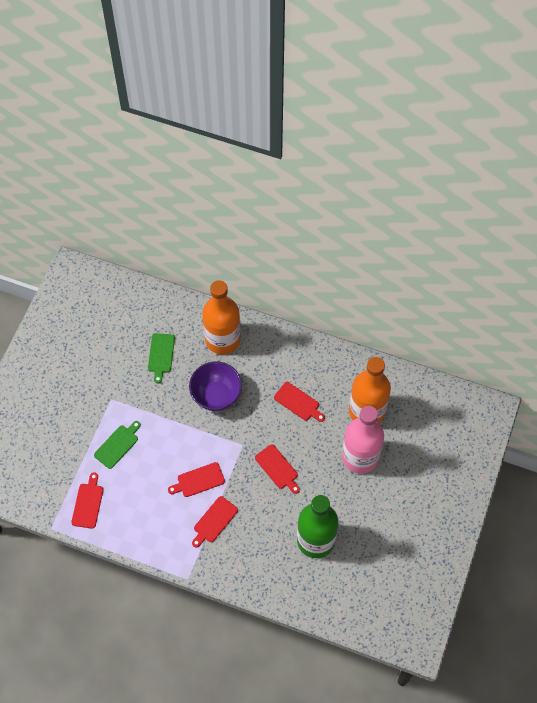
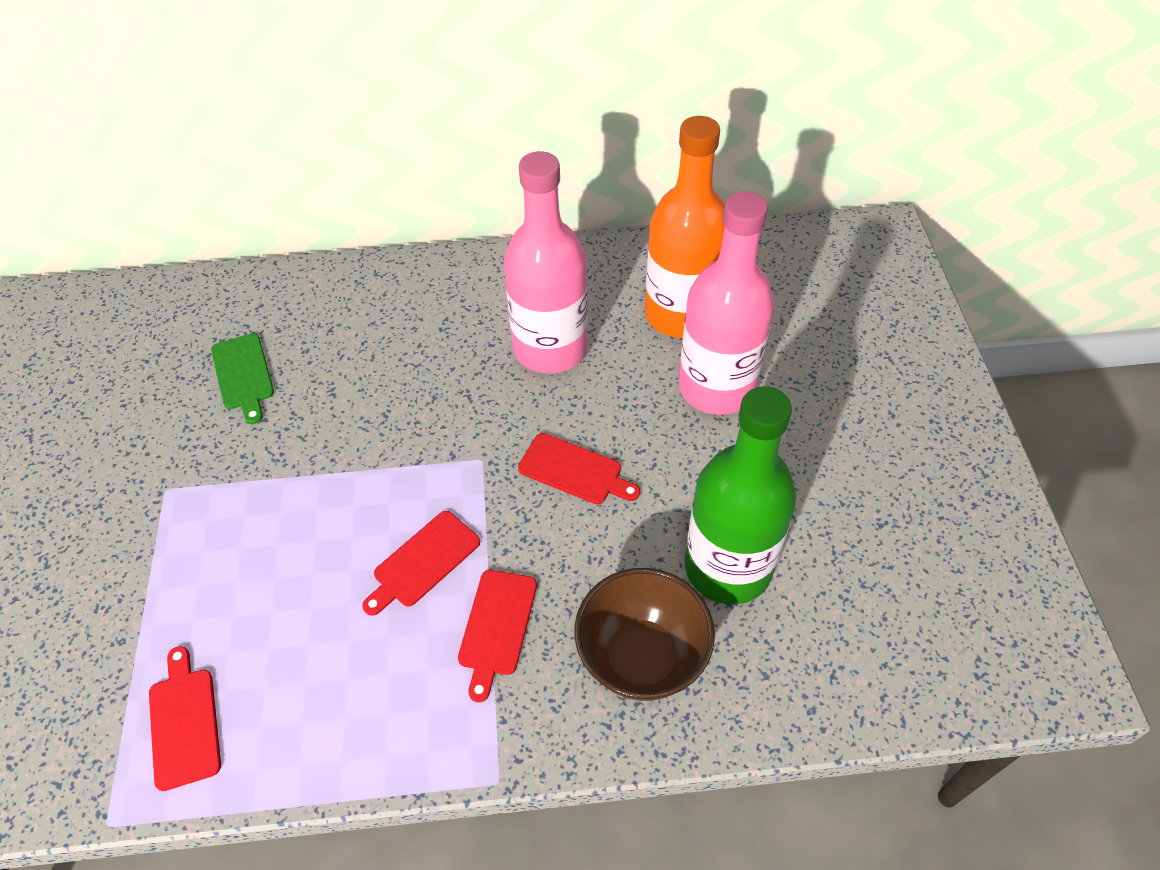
camera: 25 degrees left, 10 degrees down
(117, 445) = (212, 569): green cutting board -> none
(216, 395) = (386, 397): purple bowl -> none
(222, 339) = (355, 307): orange bottle -> none
(262, 559) = (641, 657): none -> brown bowl
(298, 402) = (550, 348): red cutting board -> pink bottle

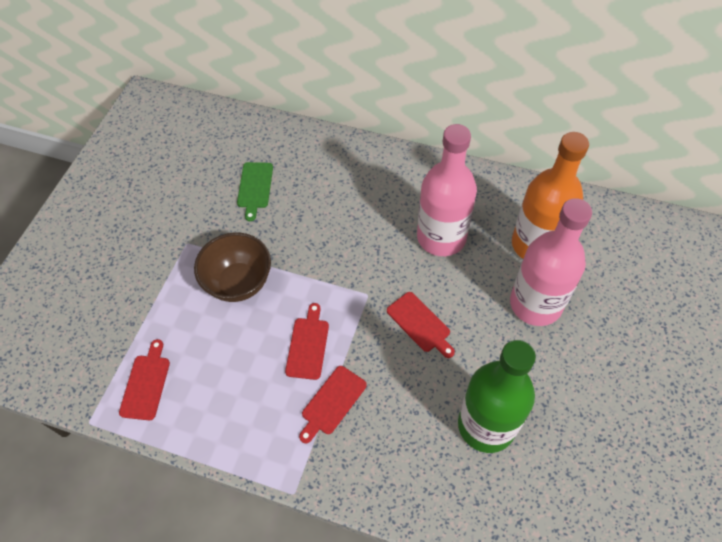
camera: 25 degrees right, 5 degrees up
(423, 562) = (308, 345): red cutting board -> red cutting board turned 120 degrees clockwise
(641, 657) = (407, 458): brown bowl -> brown bowl (239, 283)

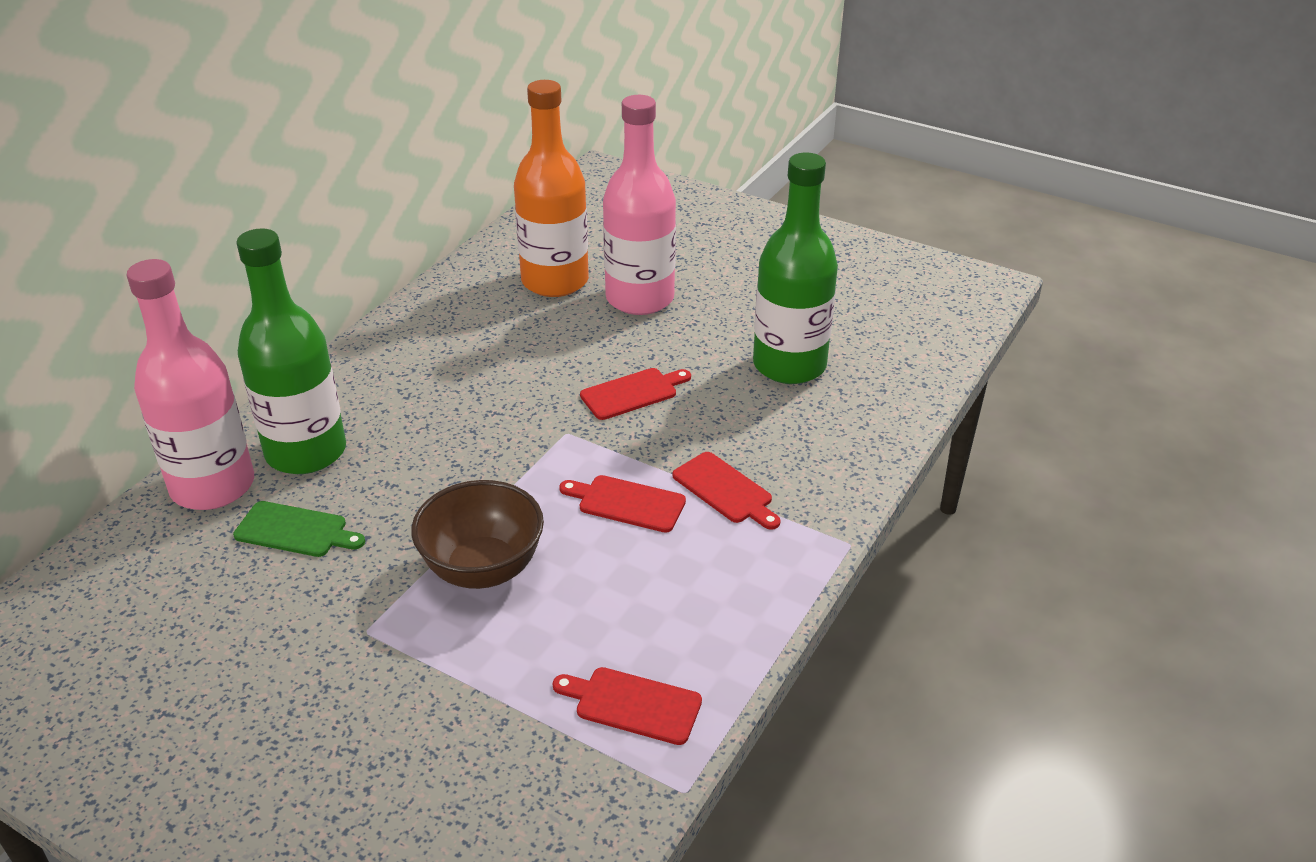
camera: 80 degrees left, 20 degrees down
(318, 169) = (306, 452): none -> green bottle
(441, 237) = (504, 352): pink bottle -> pink bottle (213, 486)

